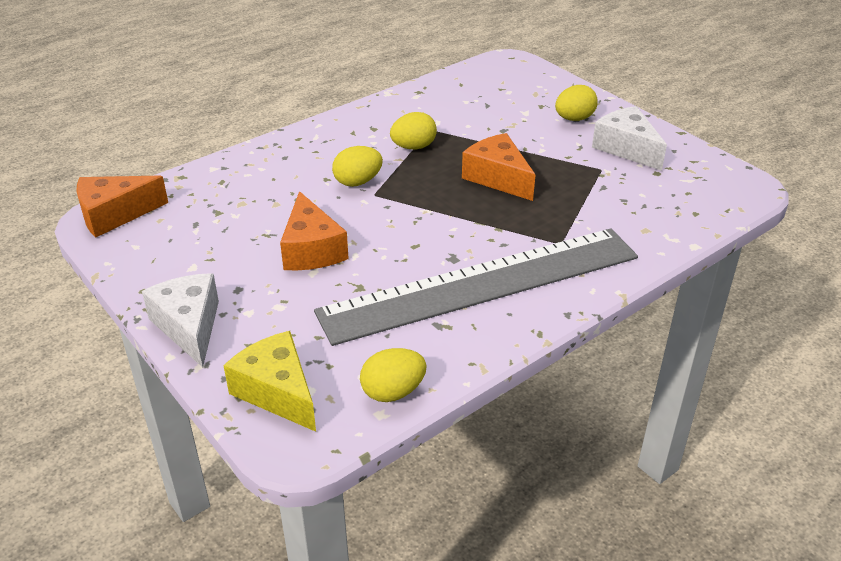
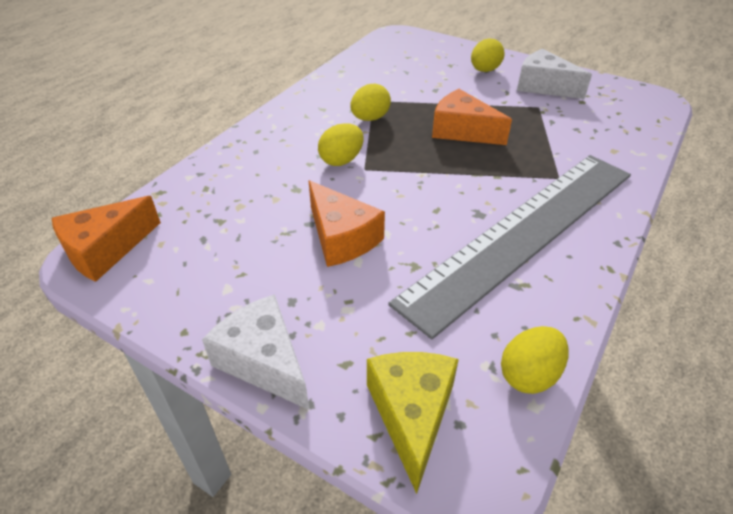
camera: 20 degrees left, 5 degrees up
(277, 392) = (412, 414): yellow cheese -> yellow cheese turned 60 degrees clockwise

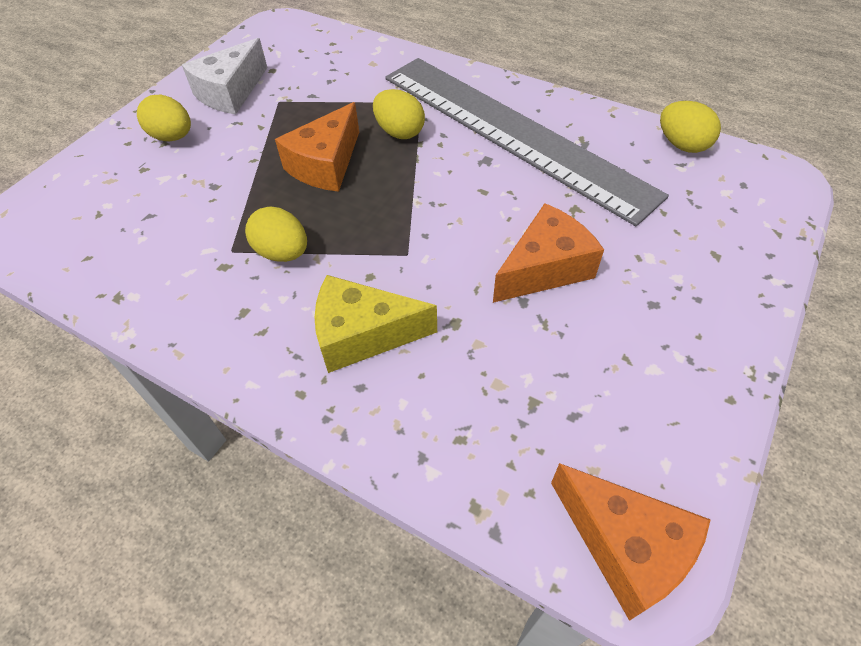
camera: 90 degrees left, 10 degrees up
(264, 361) = (740, 316): white cheese -> none
(341, 160) = (388, 278): yellow egg -> yellow egg (399, 132)
(412, 414) = (749, 210): yellow cheese -> yellow cheese (363, 334)

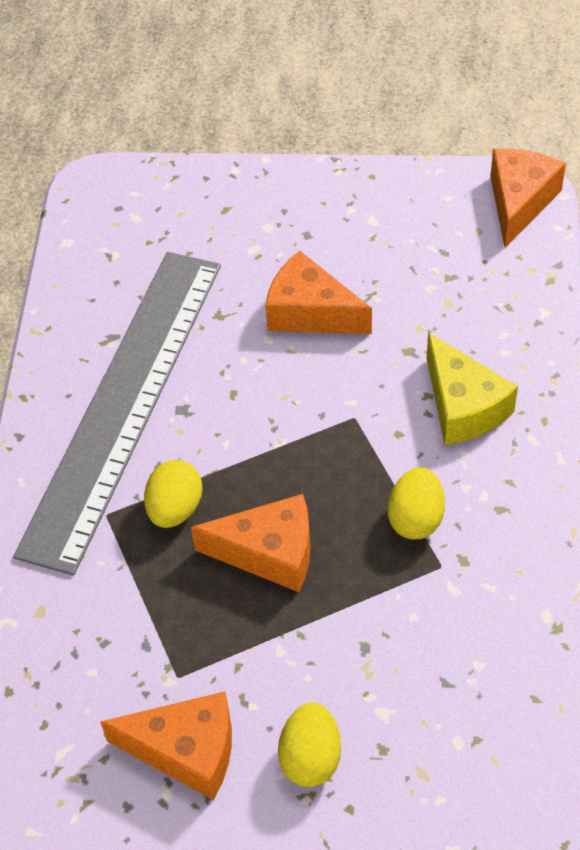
camera: 115 degrees left, 0 degrees up
(230, 92) = (186, 751): white cheese -> orange cheese
(682, 145) = (77, 261): yellow egg -> none

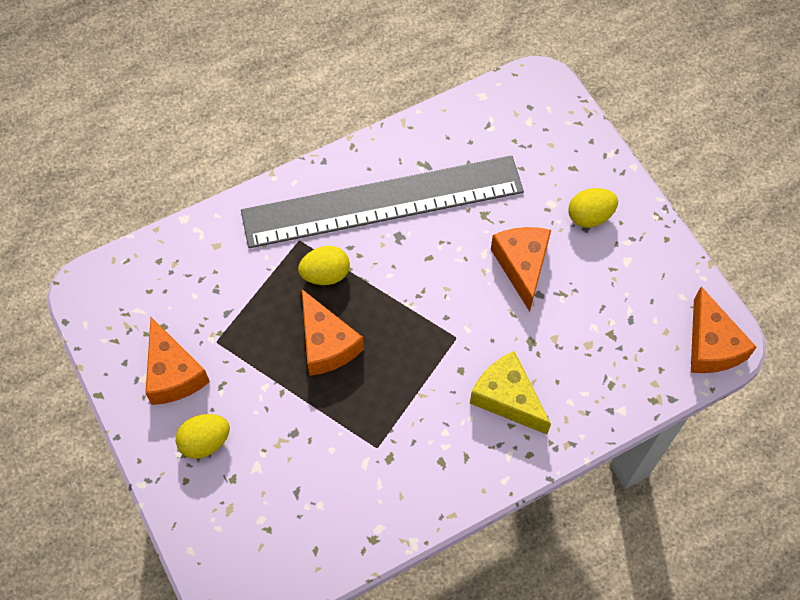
camera: 55 degrees right, 10 degrees up
(415, 518) = (402, 414): yellow egg -> yellow egg (589, 216)
(463, 406) = (507, 398): yellow cheese -> yellow cheese turned 105 degrees clockwise
(519, 202) = (711, 345): orange cheese -> orange cheese turned 90 degrees clockwise

